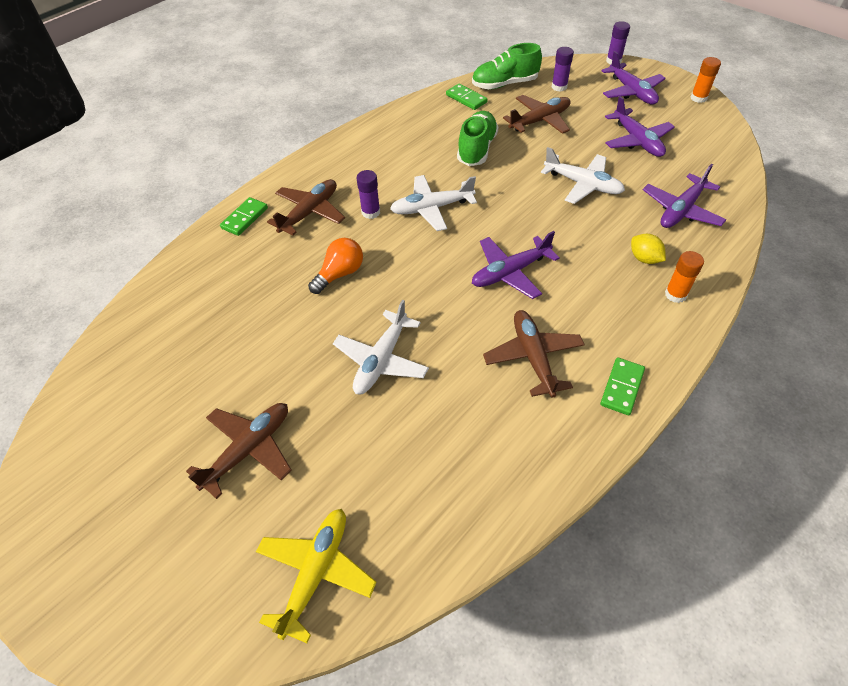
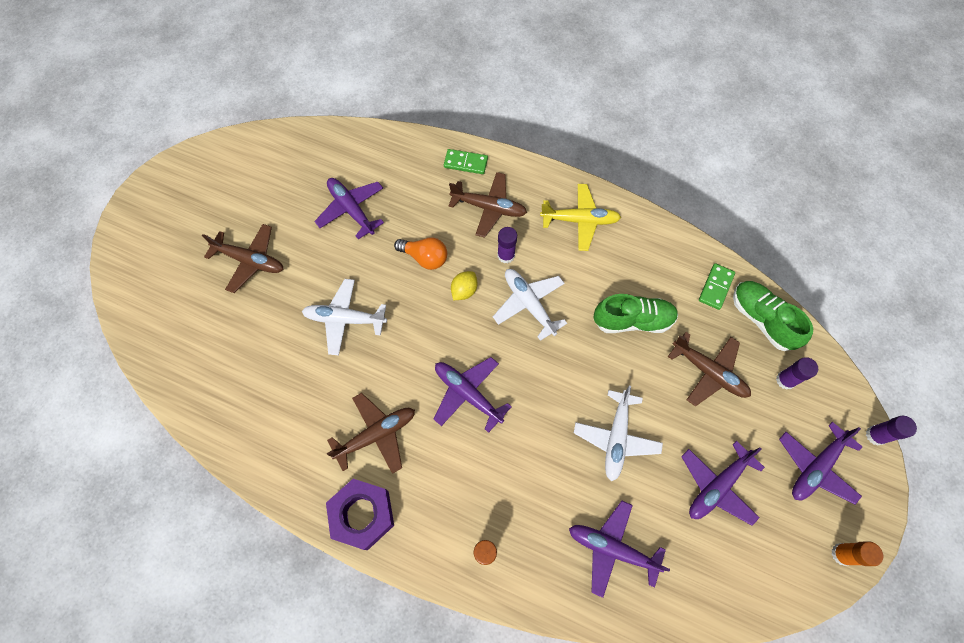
camera: 70 degrees right, 15 degrees up
(239, 327) = (351, 209): none -> purple plane
(316, 572) = (172, 336): yellow plane -> yellow plane (580, 220)
(622, 387) = (362, 515): green domino -> purple nut
(644, 259) = (524, 516): yellow lemon -> yellow lemon (464, 291)

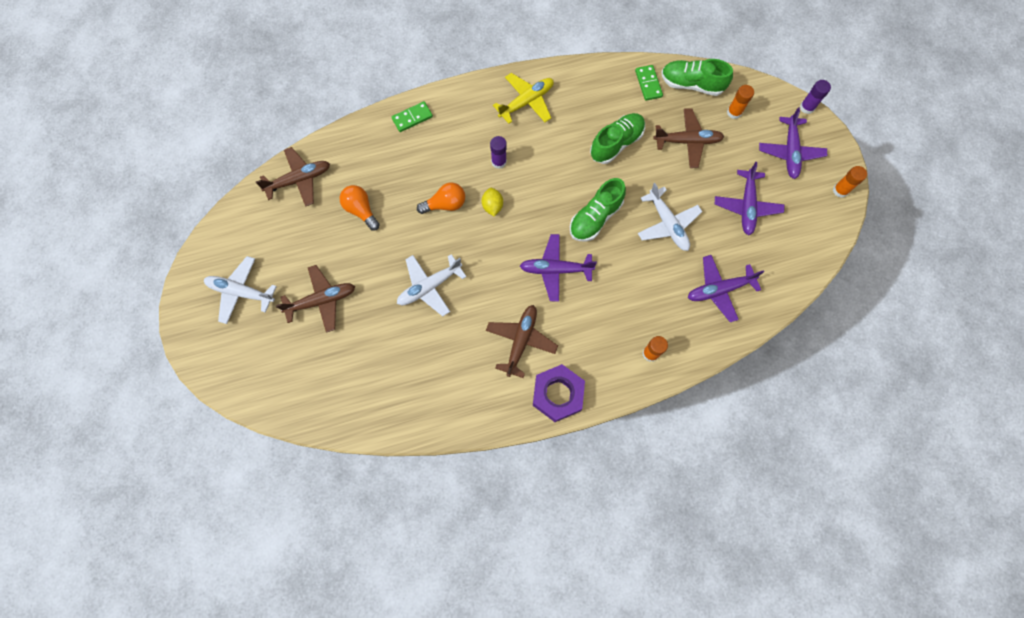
camera: 40 degrees left, 5 degrees up
(351, 209) = (361, 210): purple plane -> orange light bulb
(489, 208) = (458, 138): brown plane -> brown plane (299, 180)
(529, 304) = (542, 182): white plane -> white plane (241, 292)
(549, 375) = (595, 218): none -> green shoe
(785, 380) = (734, 112): purple glue stick -> orange glue stick

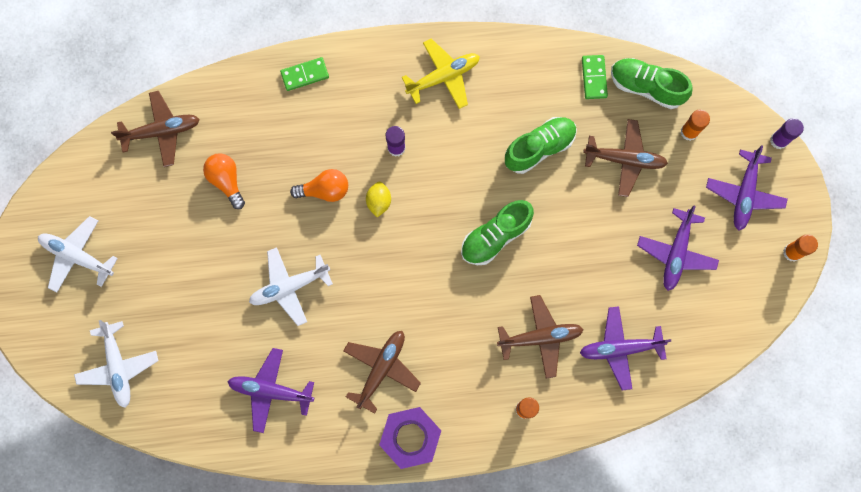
camera: 10 degrees right, 5 degrees up
(322, 300) = (166, 282): brown plane -> brown plane (540, 337)
(555, 270) = (436, 291): purple plane -> purple plane (271, 391)
(667, 224) = (578, 259): white plane -> white plane (118, 366)

